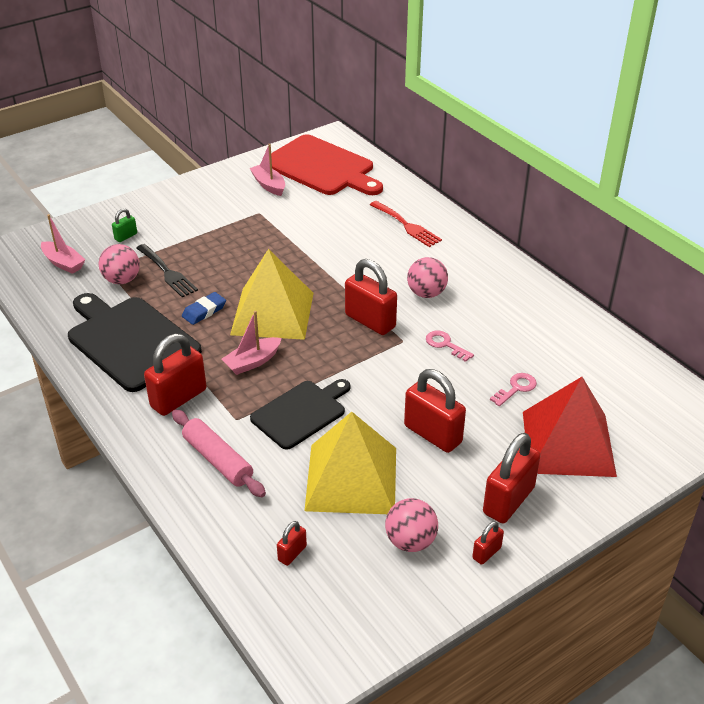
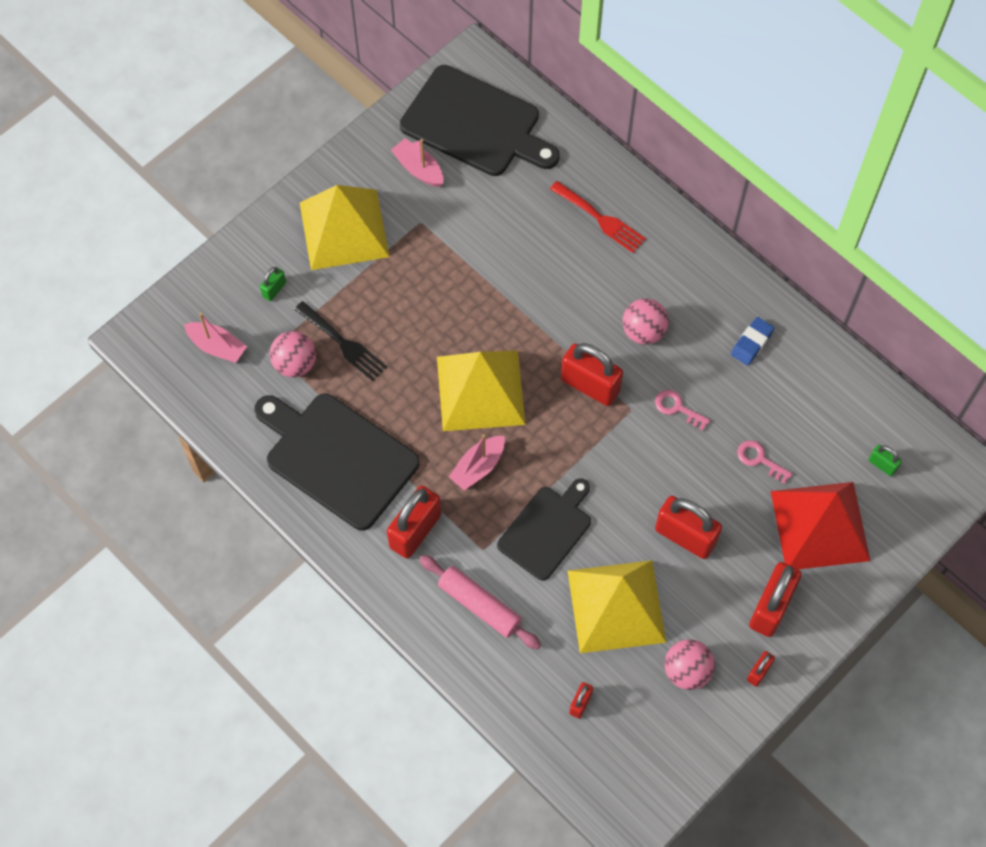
camera: 10 degrees left, 25 degrees up
(196, 210) = (344, 229): none -> yellow pyramid
(204, 311) = (404, 399): blue eraser -> blue eraser (751, 343)
(321, 167) = (475, 124): red cutting board -> black cutting board
(516, 388) = (760, 460): pink key -> pink key turned 90 degrees counterclockwise
(635, 406) = (882, 465): none -> green padlock

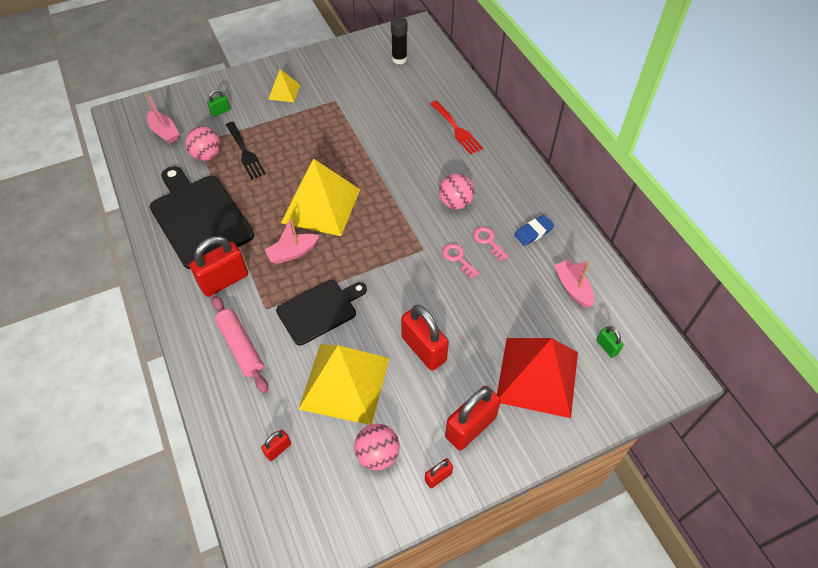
camera: 20 degrees right, 10 degrees down
(344, 229) = (284, 92): yellow pyramid -> yellow pyramid, size x0.48
(418, 169) = (350, 73): pink boat -> pink boat (572, 288)
(475, 124) = (399, 59): black cutting board -> black glue stick
(590, 385) = (400, 225): red padlock -> none
(760, 460) = (507, 313): pink key -> pink key (488, 241)

